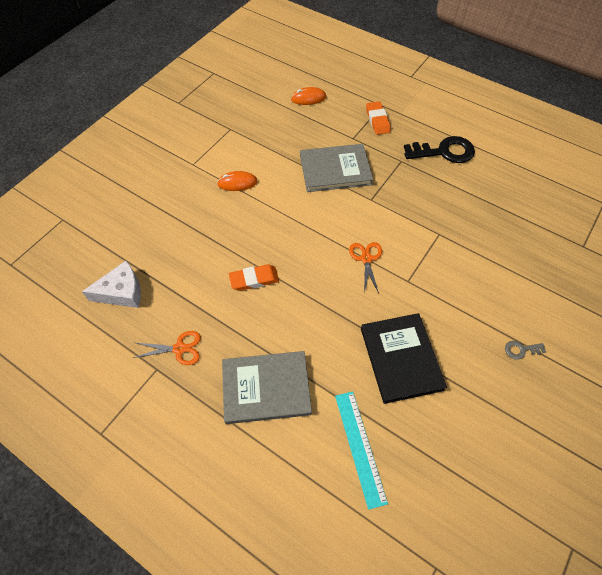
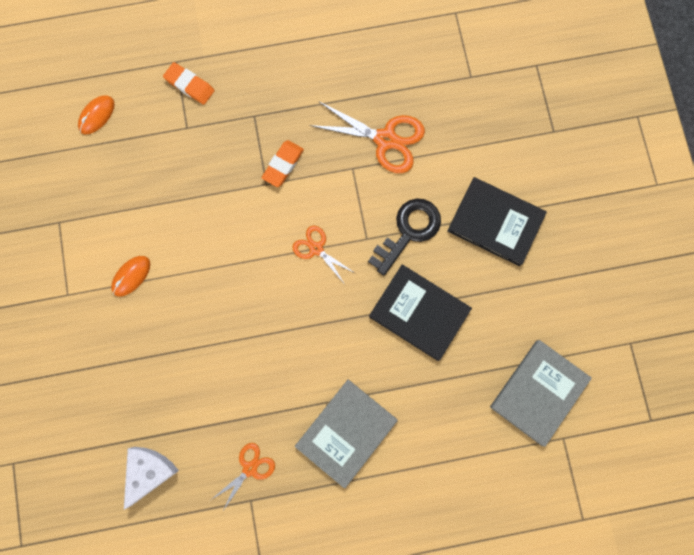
camera: 45 degrees left, 20 degrees up
(254, 279) = (245, 355): orange eraser -> orange eraser (283, 165)
(335, 170) = (205, 180): grey book -> grey book (538, 392)
(360, 447) = (450, 408): turquoise ruler -> none
(444, 152) = (282, 70): black key -> black key (408, 231)
(480, 235) = (385, 139): none -> orange scissors
(521, 350) = (495, 222): grey key -> black book

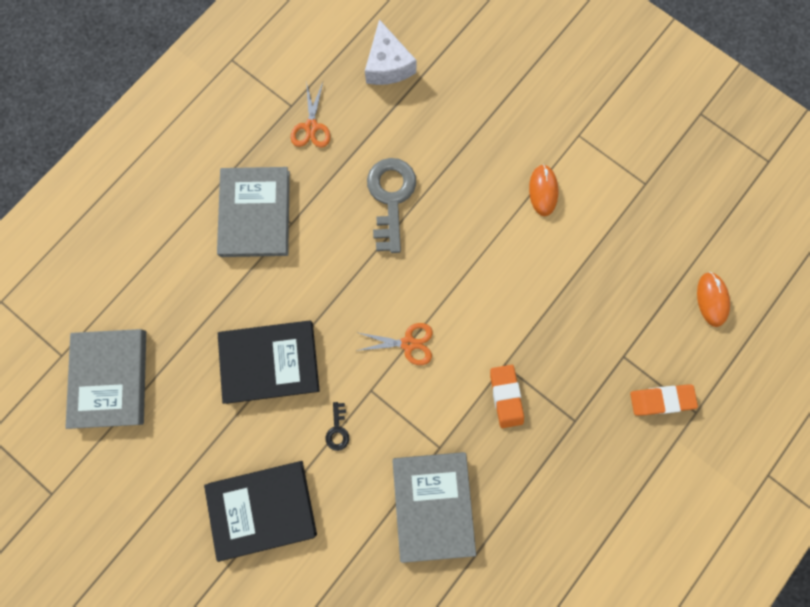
camera: 140 degrees right, 0 degrees up
(240, 361) = (391, 198): none -> grey key
(385, 139) = (433, 505): orange scissors -> grey book
(408, 231) = (337, 430): black key -> black key, size x0.45

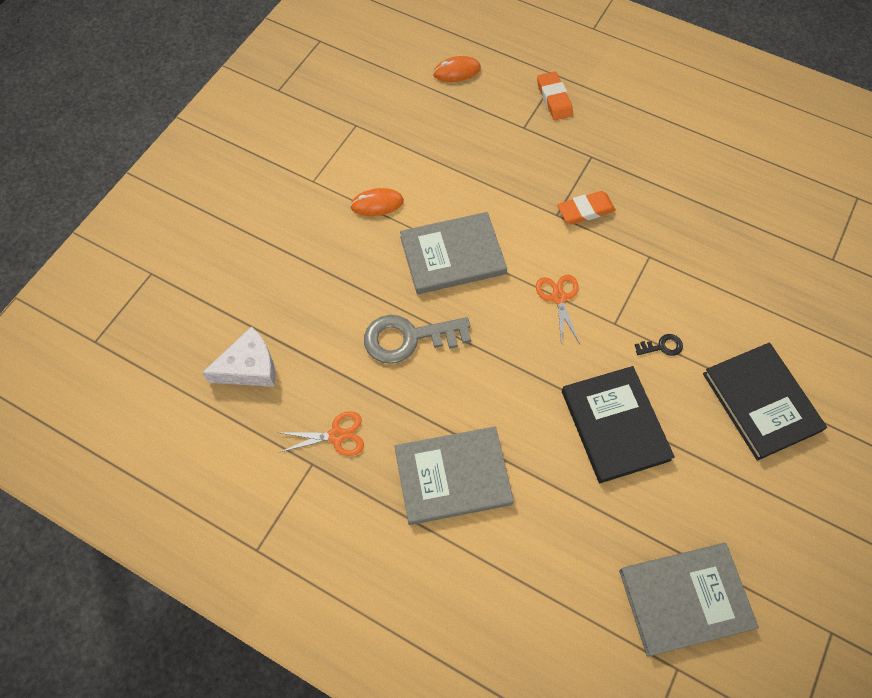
camera: 100 degrees left, 15 degrees down
(433, 505) = (701, 254): grey book -> grey book (452, 255)

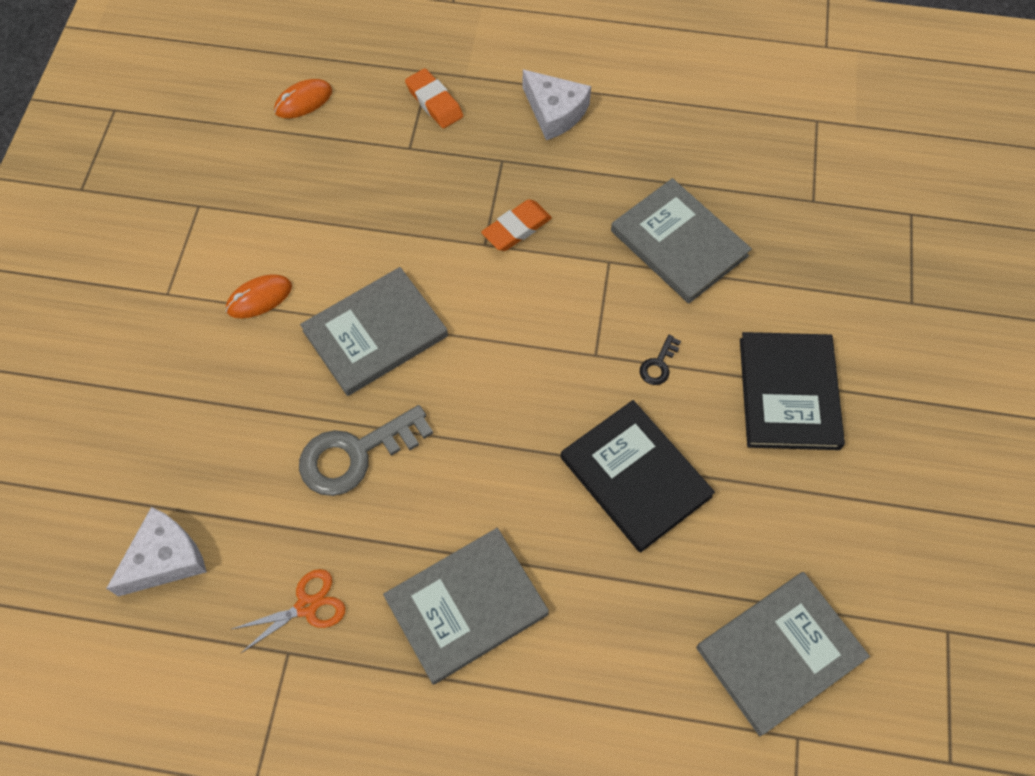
camera: 20 degrees left, 0 degrees up
(559, 298) = (520, 345): orange scissors -> none
(645, 132) = (555, 112): none -> white cheese
(662, 346) = (658, 364): black key -> black key turned 150 degrees clockwise
(710, 259) = (679, 243): none -> grey book
(761, 402) = (789, 393): black book -> black book turned 45 degrees clockwise

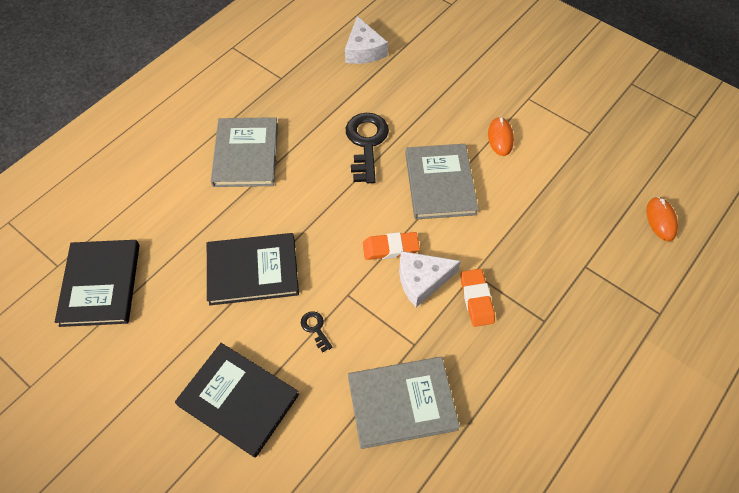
camera: 120 degrees right, 5 degrees down
(307, 606) = (298, 92): orange scissors -> none
(355, 454) = (366, 143): grey key -> black key
(434, 102) = (625, 302): orange eraser -> orange eraser (390, 248)
(555, 112) = (577, 384): white cheese -> white cheese (422, 280)
(779, 653) = (101, 284): grey book -> black book

